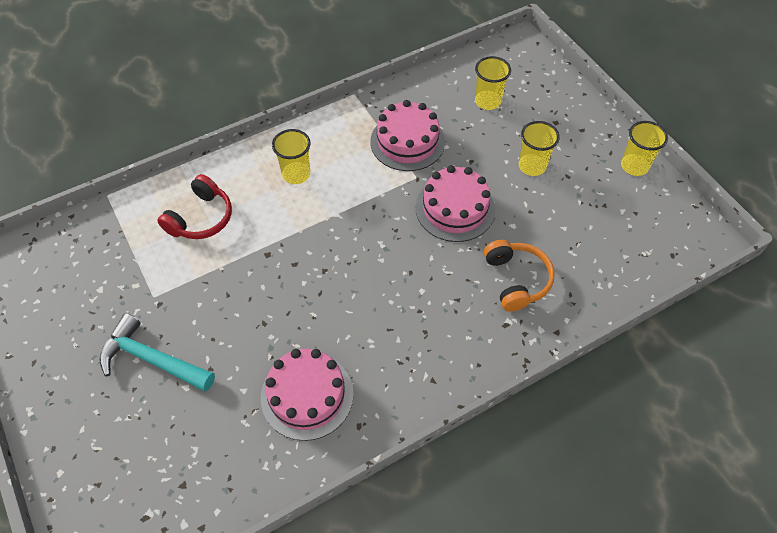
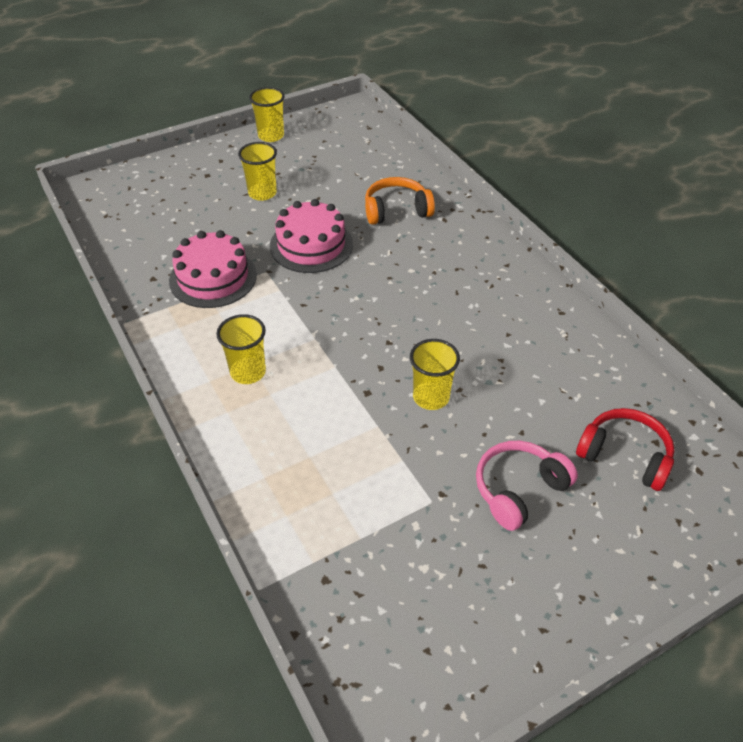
camera: 90 degrees left, 10 degrees down
(152, 359) = (519, 490): turquoise hammer -> pink headphones
(201, 218) = (309, 464): red headphones -> red headphones (625, 455)
(307, 395) = (538, 350): pink cake -> none
(487, 101) = (166, 217): yellow cup -> yellow cup (431, 397)

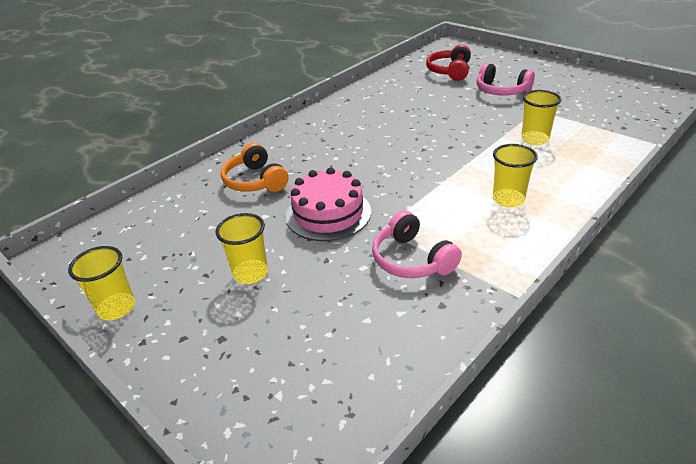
camera: 105 degrees left, 10 degrees down
(213, 278) = (412, 259): pink cake -> pink headphones
(431, 397) = (460, 124): yellow cup -> yellow cup (534, 139)

